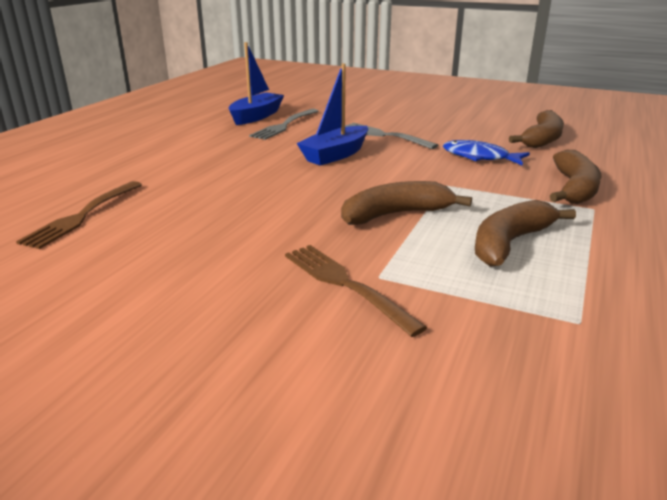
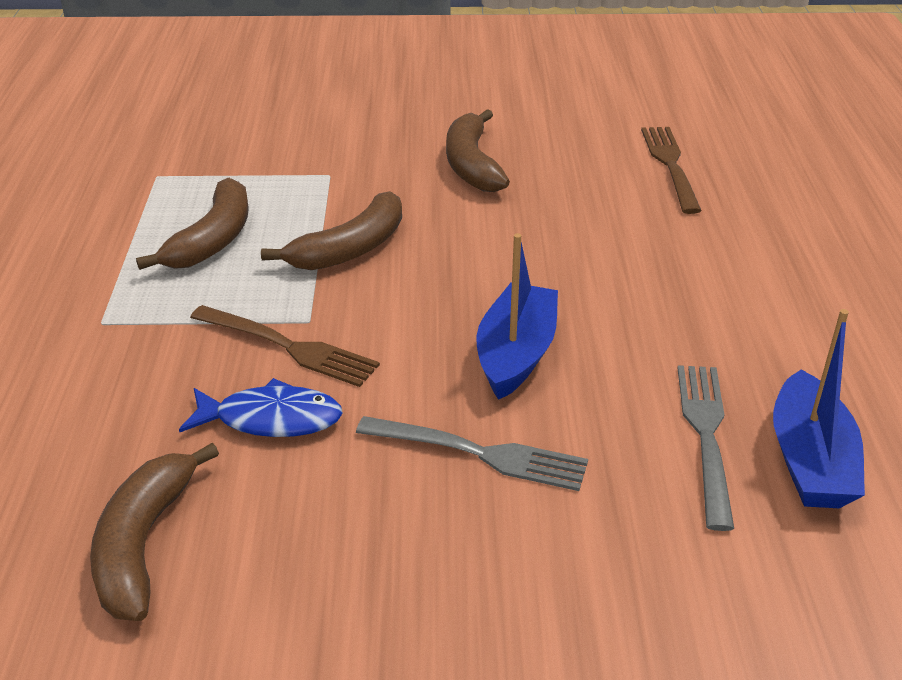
camera: 155 degrees right, 10 degrees up
(345, 284) = (354, 162): brown fork -> brown fork (289, 347)
(574, 188) = (116, 364): brown banana -> brown banana (471, 164)

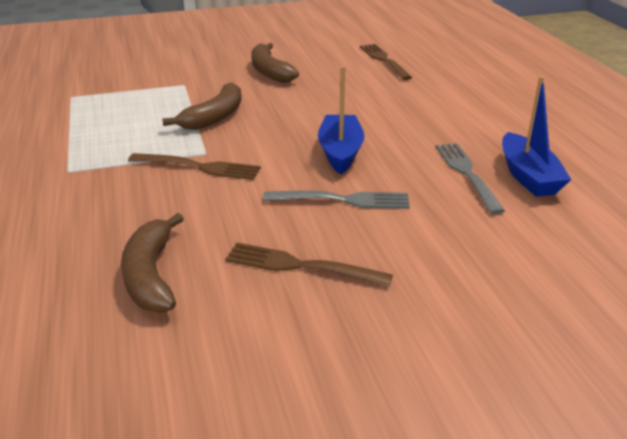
camera: 15 degrees left, 5 degrees down
(213, 239) = (123, 122): brown banana -> none
(271, 419) = (205, 202): blue fish -> none
(362, 571) = (300, 265): none -> brown fork

